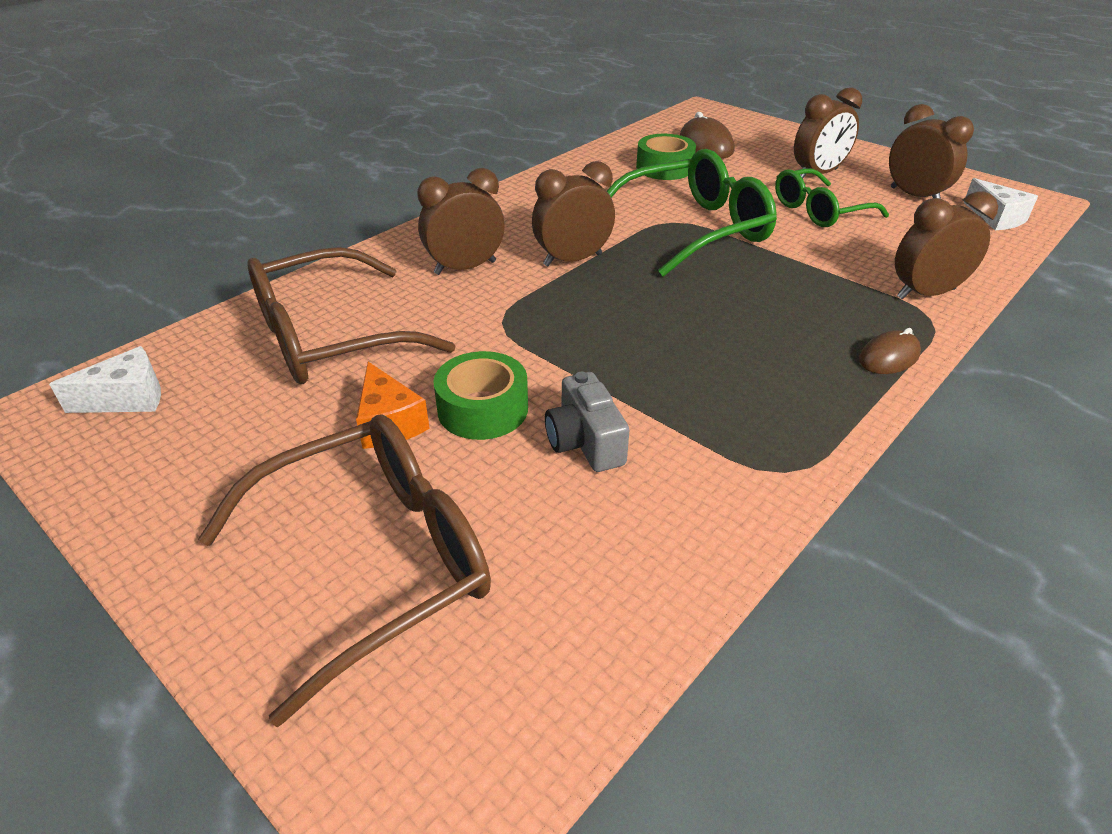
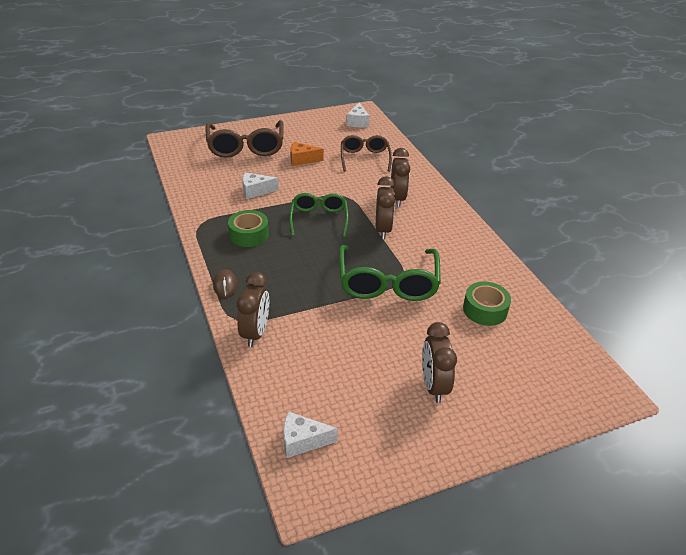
camera: 115 degrees right, 0 degrees up
(329, 338) = (365, 158): brown glasses -> brown glasses, size x0.64
(483, 409) = (292, 177): green tape -> green tape (249, 234)
(585, 442) = (255, 191): grey camera -> white cheese
(706, 145) = (520, 351): brown mouse -> none
(819, 211) = (375, 349): green glasses -> green glasses (319, 219)
(914, 196) = (364, 418): brown clock -> none

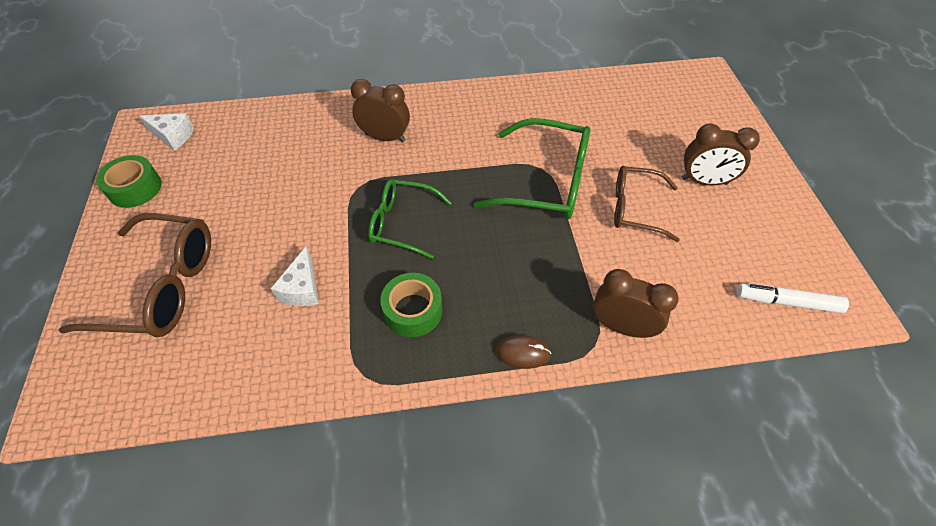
camera: 75 degrees left, 15 degrees up
(302, 160) = (242, 218): orange cheese -> none
(302, 441) = (787, 302): white cheese -> white marker
(365, 158) = (276, 148): brown glasses -> brown glasses (634, 208)
(383, 229) = (445, 165): brown clock -> none
(485, 310) = (599, 118): green tape -> green tape (135, 188)

